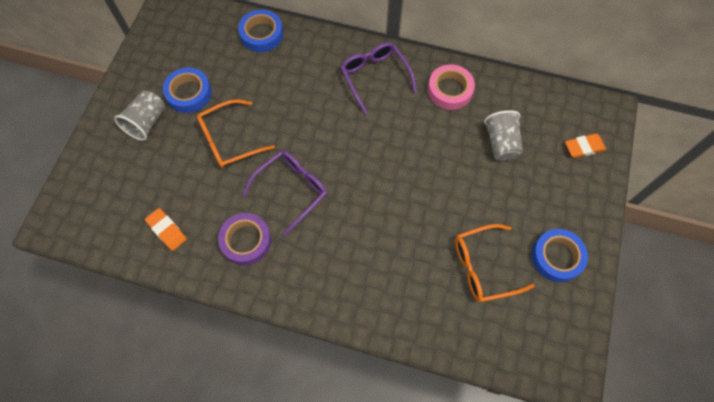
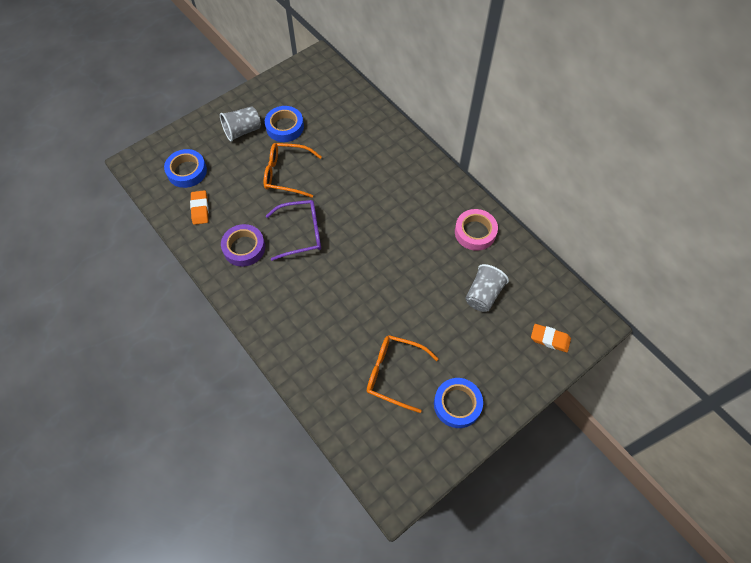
camera: 35 degrees right, 5 degrees down
(261, 34) = (366, 114): blue tape -> blue tape (187, 171)
(375, 77) = (425, 190): purple glasses -> none

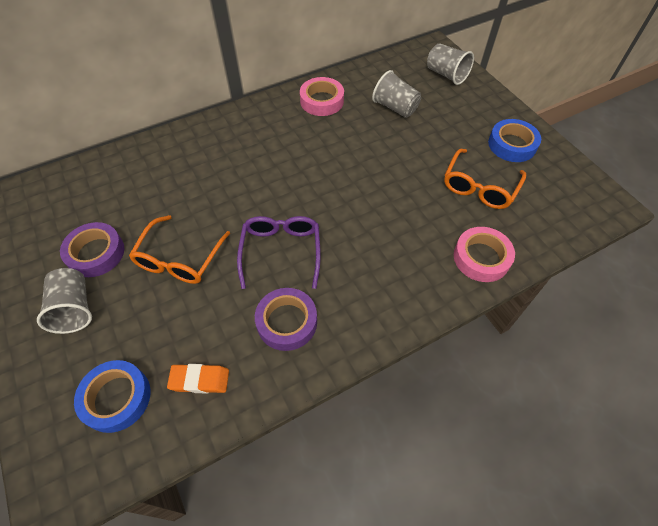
camera: 80 degrees left, 5 degrees down
(285, 127) = (96, 253): blue tape -> purple tape
(315, 375) = (481, 258): none -> pink tape
(550, 339) = (446, 75): orange eraser -> grey cup

